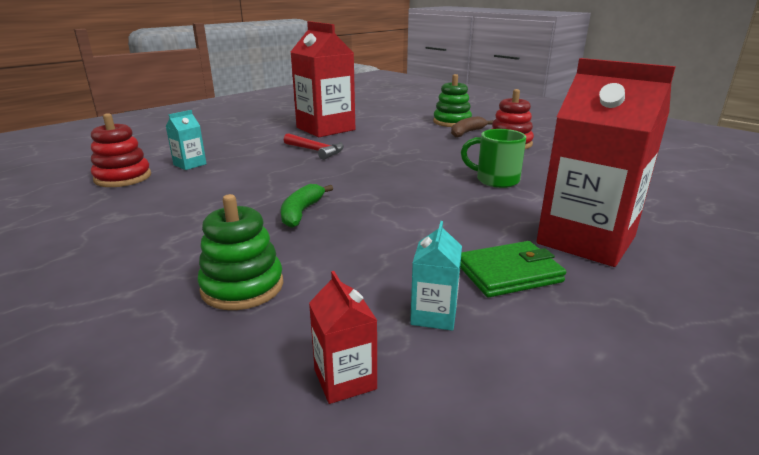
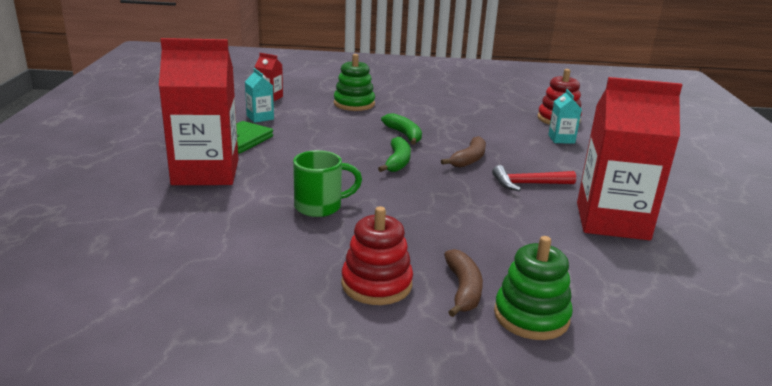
camera: 135 degrees right, 0 degrees up
(308, 174) = (469, 159): none -> brown banana
(371, 190) = (397, 162): none -> green banana

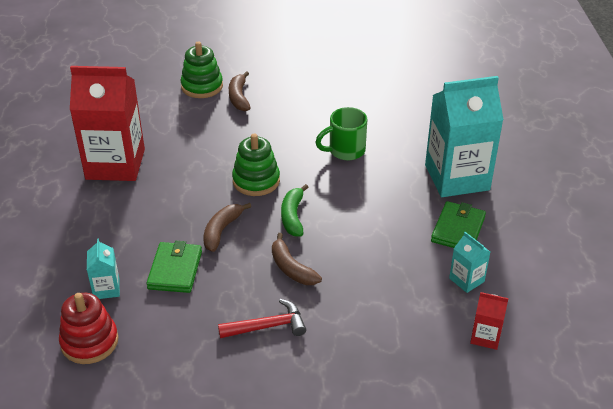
camera: 175 degrees right, 15 degrees up
(205, 172) = (457, 177): red carton -> turquoise carton
(354, 104) = (368, 338): green stacking toy -> green stacking toy (256, 181)
(376, 284) = (290, 95): red stacking toy -> none
(404, 135) = (291, 268): green banana -> brown banana
(506, 142) = (175, 270): none -> green wallet
(528, 184) = (171, 200): red hammer -> red hammer (267, 326)

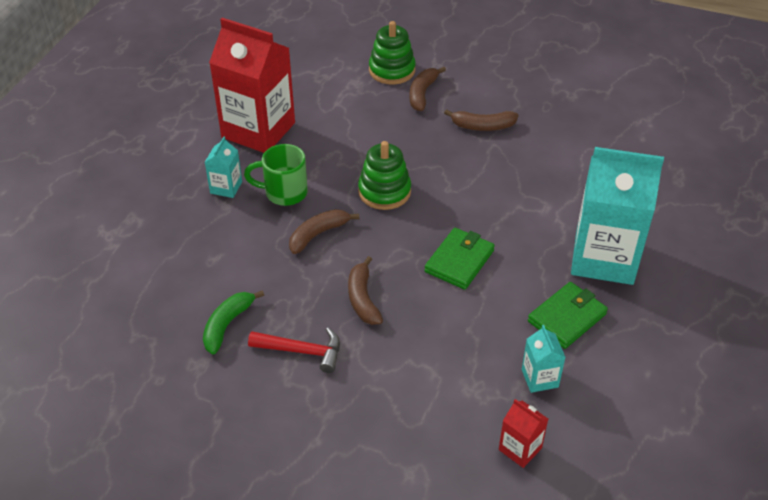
camera: 25 degrees right, 5 degrees up
(89, 342) = (131, 304): red stacking toy -> none
(106, 289) = (176, 257): turquoise carton -> turquoise carton (226, 187)
(175, 270) = (249, 260): green wallet -> green wallet (459, 261)
(293, 216) = (398, 243): green banana -> green banana (227, 325)
(303, 109) = (483, 126): none -> brown banana
(345, 151) = (498, 188): green mug -> green mug (284, 193)

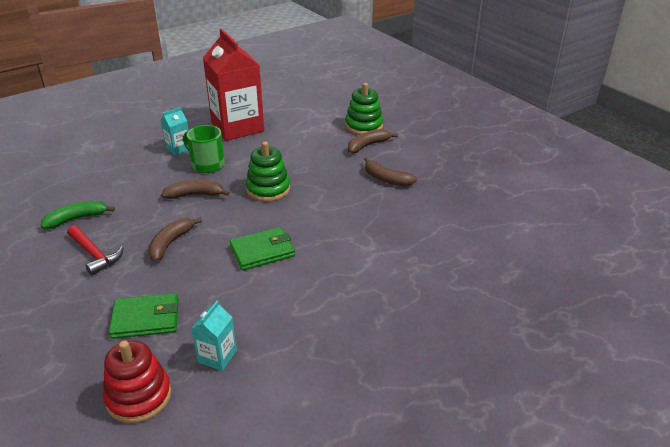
camera: 35 degrees right, 10 degrees down
(520, 449) = (139, 397): red carton -> red stacking toy
(567, 318) = (291, 326): green wallet -> green wallet (146, 319)
(604, 258) = (373, 301): turquoise carton -> none

